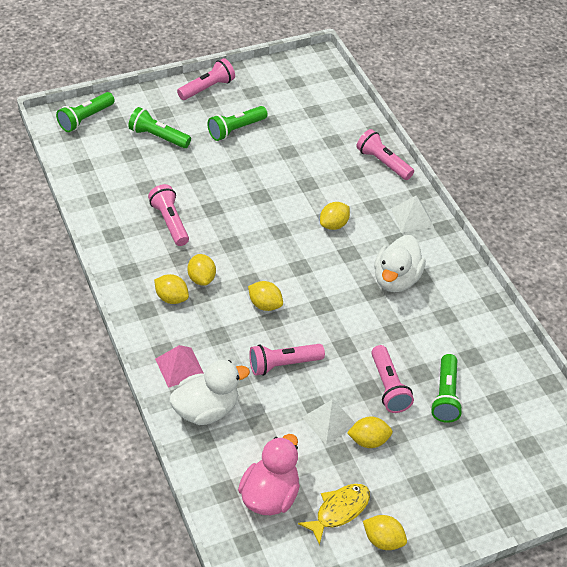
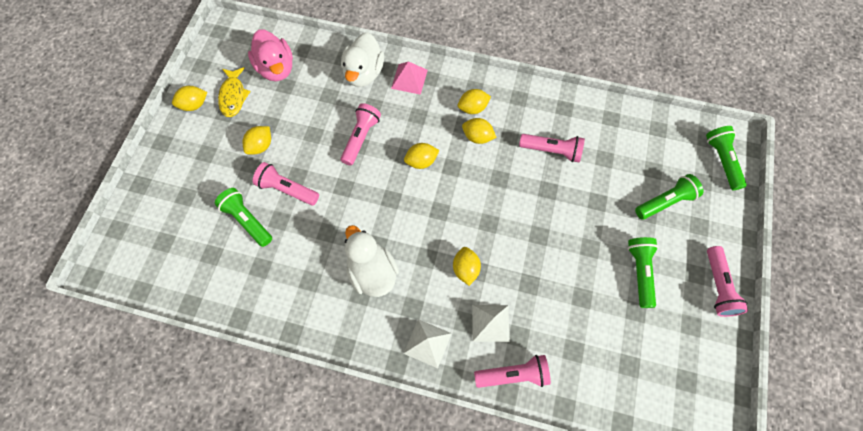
camera: 130 degrees right, 20 degrees up
(329, 421) = (295, 134): white pyramid -> white pyramid (490, 323)

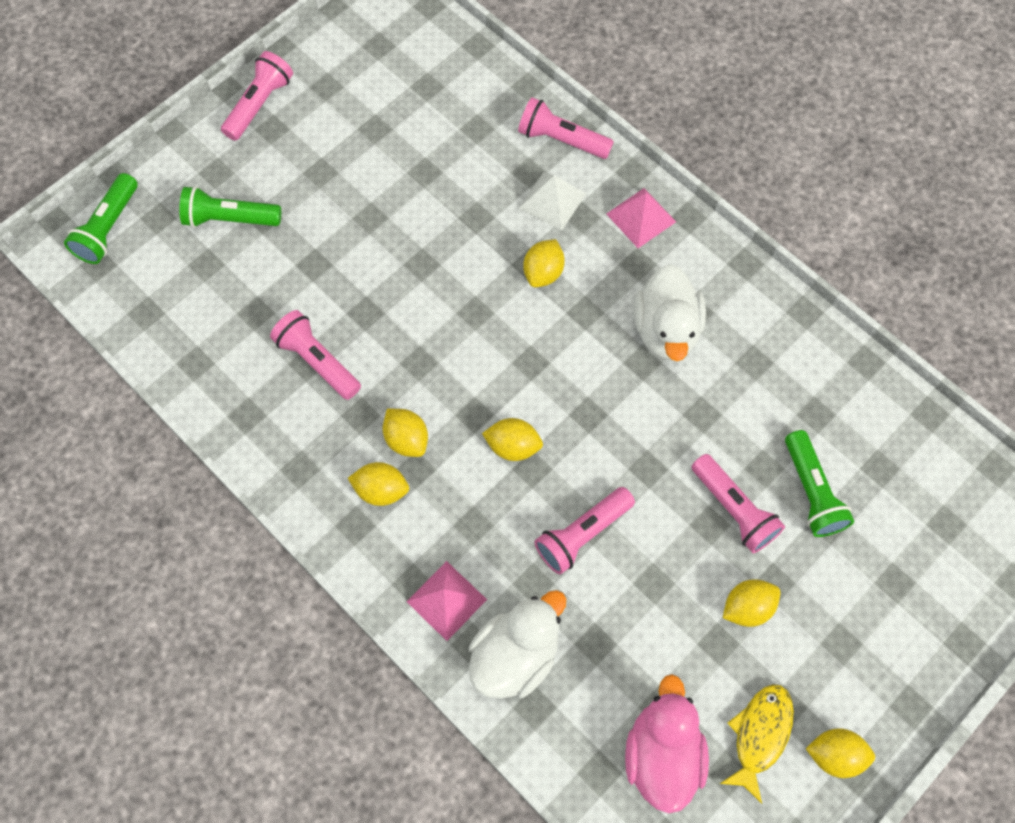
camera: 150 degrees left, 0 degrees up
(427, 343) = (641, 217): white pyramid -> pink pyramid
(640, 272) = (334, 162): green flashlight -> none

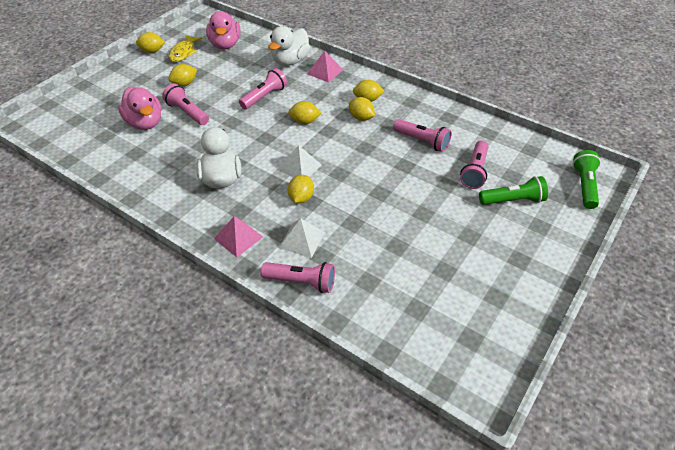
camera: 170 degrees right, 20 degrees down
(260, 104) = (538, 275): pink flashlight -> pink flashlight (474, 171)
(537, 336) = (300, 167): none -> white pyramid
(811, 492) = (145, 123): green flashlight -> pink duck

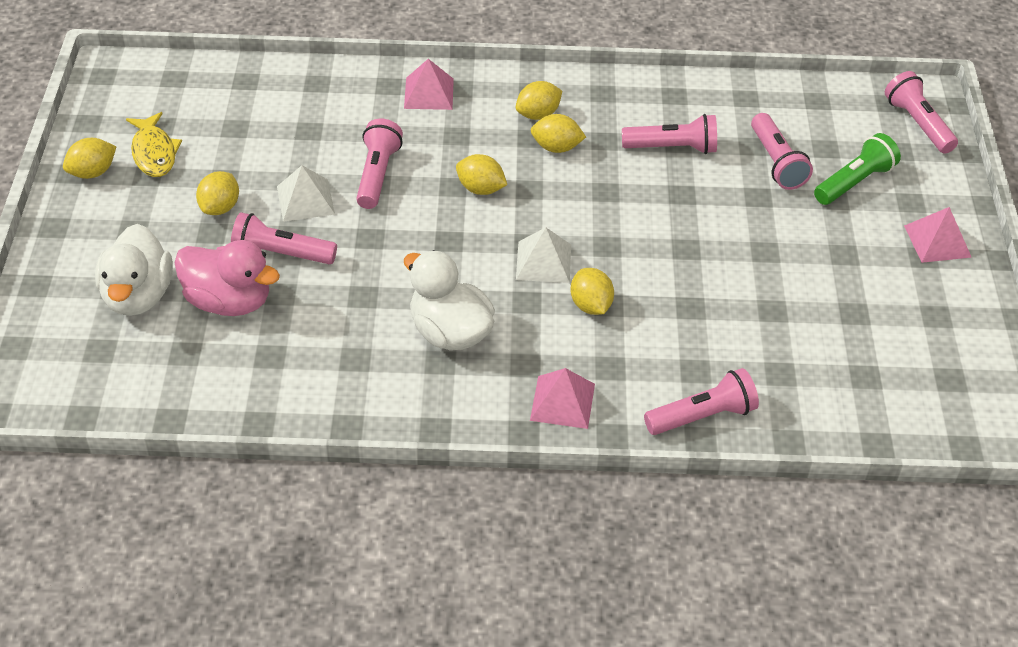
camera: 35 degrees left, 0 degrees up
(225, 44) = (213, 109): pink duck -> none
(290, 61) = (355, 96): white duck -> white duck (138, 296)
(302, 240) = (649, 362): white pyramid -> white pyramid (305, 200)
(304, 121) = (480, 189): yellow lemon -> yellow lemon turned 60 degrees clockwise
(537, 255) = (937, 241): none -> pink pyramid
(584, 185) = (917, 123): green flashlight -> pink flashlight

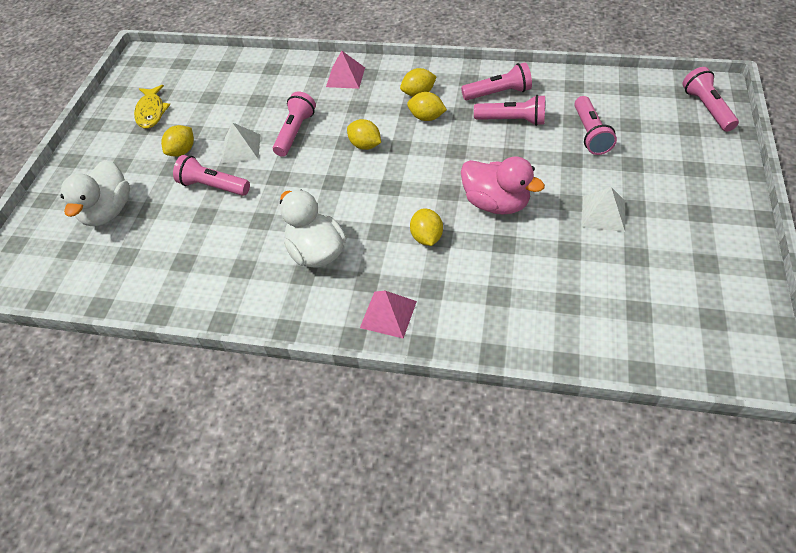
camera: 15 degrees right, 5 degrees up
(93, 172) = (108, 124): yellow lemon -> none
(229, 301) = (167, 219): pink duck -> pink duck (496, 203)
(543, 261) = (398, 201): white pyramid -> white pyramid (603, 213)
(703, 416) = (498, 335): pink flashlight -> pink flashlight (498, 93)
(854, 182) = (650, 151): green flashlight -> none
(937, 241) = (713, 201): pink pyramid -> none

